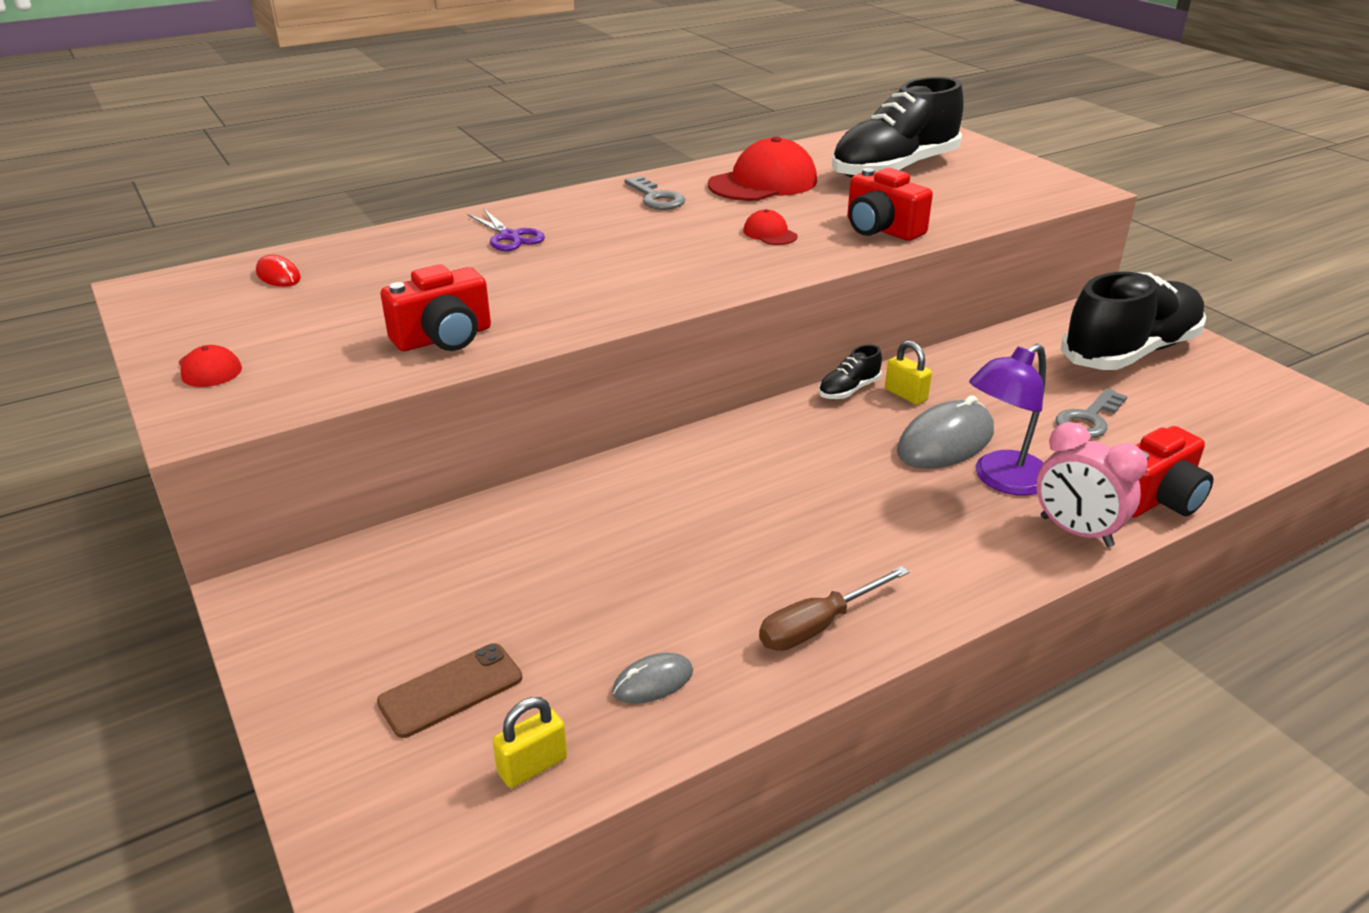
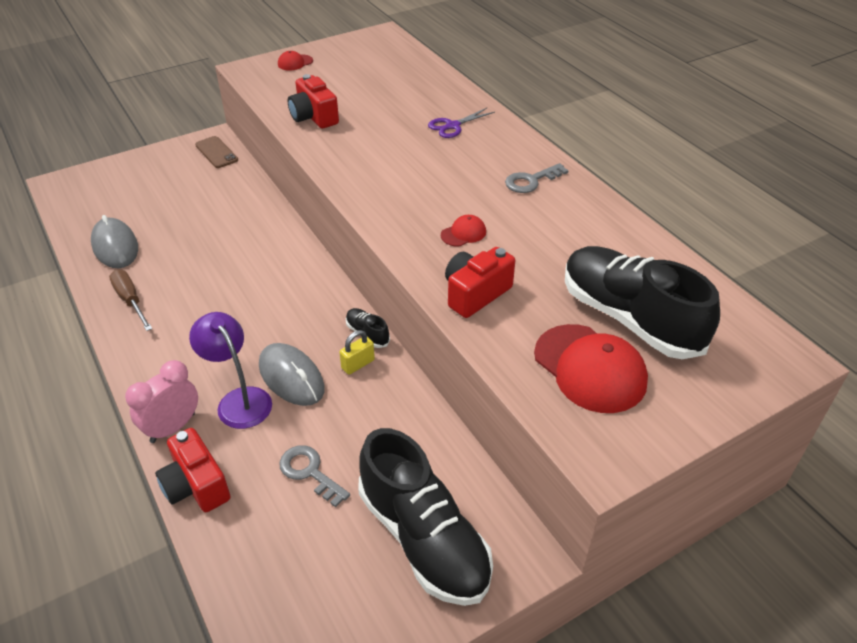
camera: 90 degrees right, 10 degrees up
(278, 275) = (396, 63): red mouse -> none
(451, 690) = (134, 192): brown phone -> brown phone (216, 152)
(532, 766) = (83, 216): yellow padlock -> none
(653, 682) = (115, 246): grey mouse -> grey mouse, size x1.91
(763, 183) = (576, 234): red cap -> red cap (590, 368)

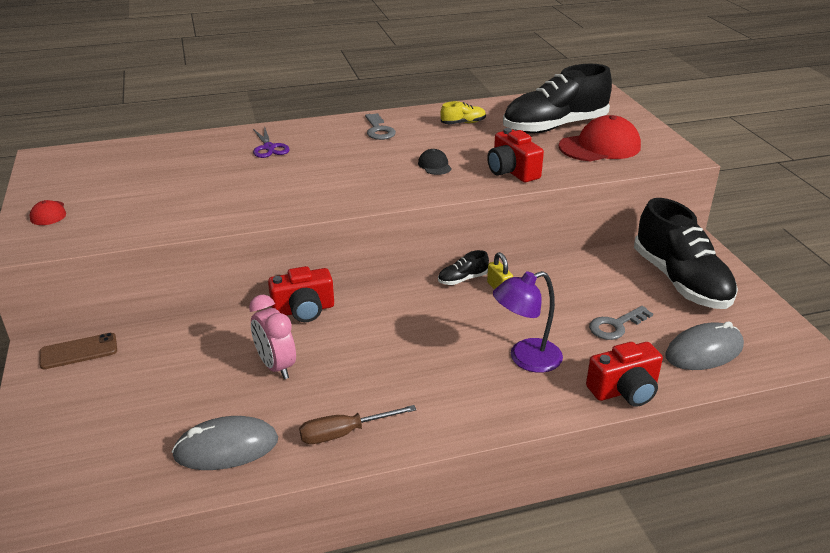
camera: 75 degrees left, 10 degrees down
(173, 427) = (552, 403): pink clock -> pink clock (276, 366)
(291, 377) = (504, 326): grey mouse -> grey mouse (704, 351)
(314, 117) = (187, 212): red camera -> red camera (304, 310)
(423, 538) = (680, 281): black shoe -> black shoe turned 90 degrees clockwise
(463, 233) = (434, 165): red cap -> black cap
(589, 237) = (463, 123): none -> yellow shoe

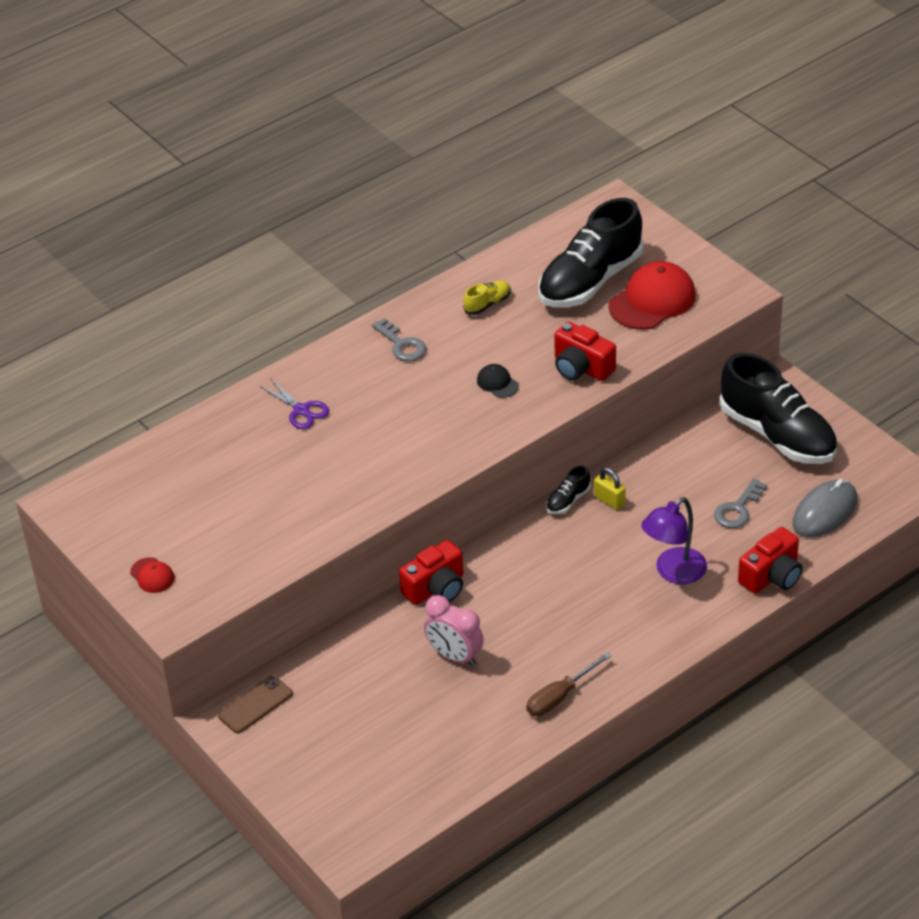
camera: 20 degrees left, 10 degrees up
(226, 448) = (470, 743): grey mouse -> none

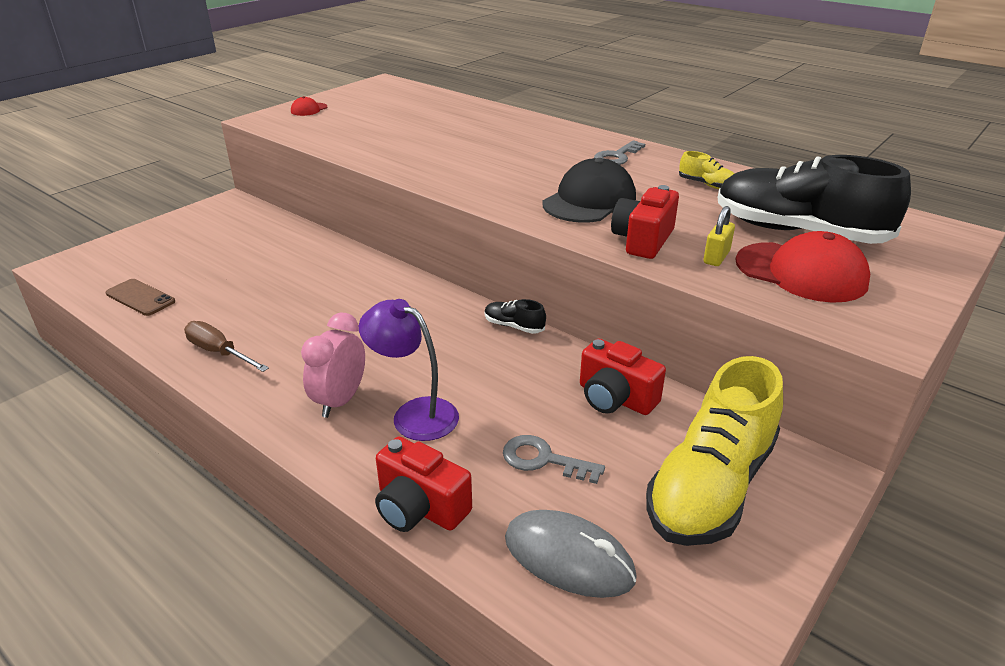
camera: 75 degrees right, 10 degrees down
(255, 705) = (240, 211): brown phone -> brown phone (140, 298)
(301, 410) = (508, 131): purple scissors -> none
(436, 588) = (374, 268): red camera -> red camera (615, 398)
(454, 656) = (285, 287): pink clock -> pink clock (340, 401)
(497, 383) = (589, 200): black cap -> black cap, size x2.13
(609, 500) = (523, 353): yellow padlock -> yellow padlock (716, 257)
(777, 435) = (711, 486): black shoe -> yellow shoe

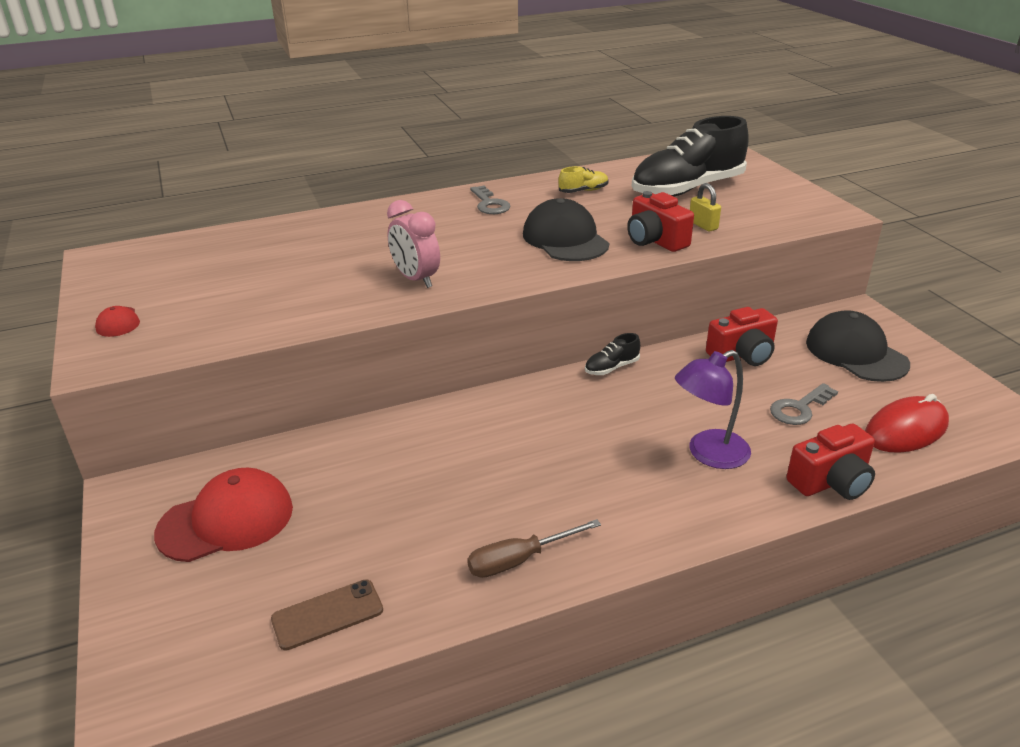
camera: 60 degrees left, 0 degrees up
(340, 401) = (664, 492): pink clock -> pink clock (416, 279)
(568, 558) = (905, 430): grey mouse -> red mouse
(711, 486) = (856, 353): yellow shoe -> black cap
(801, 272) = (744, 208): red cap -> red cap (226, 520)

